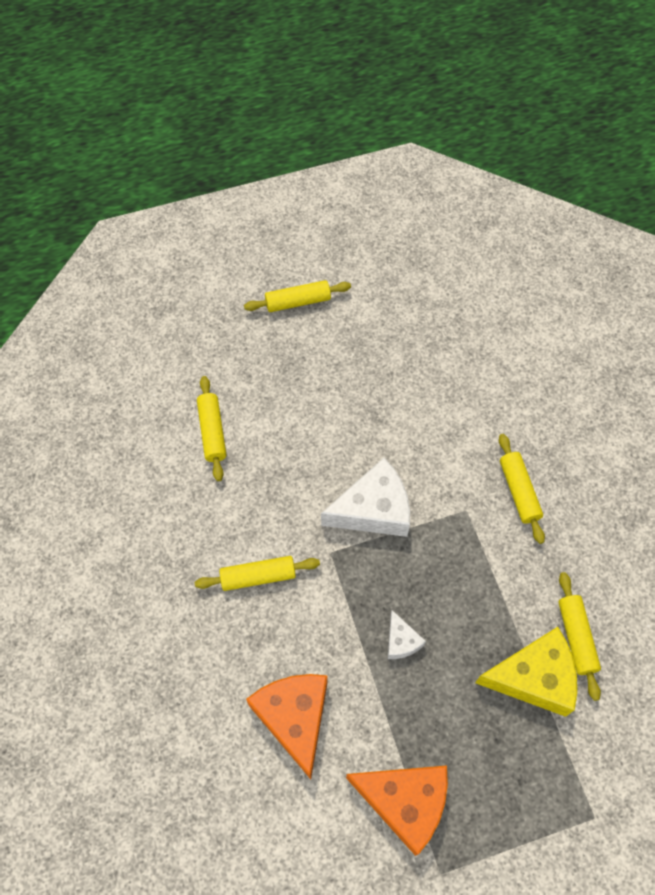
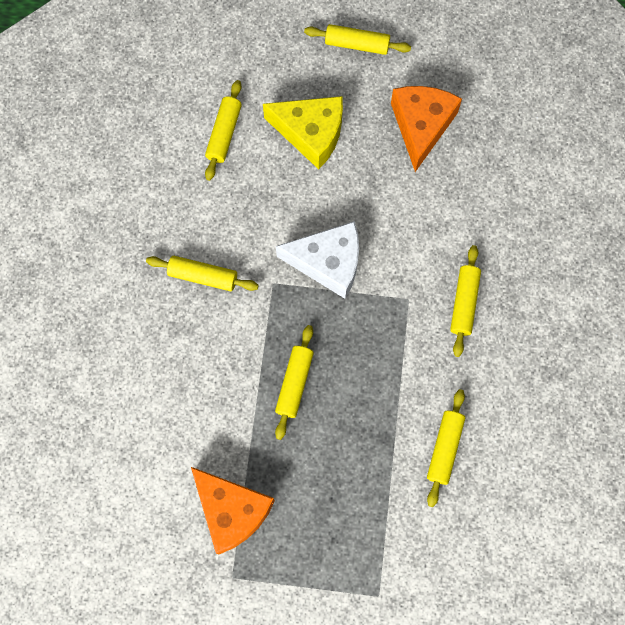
camera: 25 degrees right, 10 degrees up
(294, 718) = (177, 404): orange cheese -> orange cheese (421, 126)
(401, 641) = (294, 383): white cheese -> yellow rolling pin
(534, 677) = (390, 464): yellow cheese -> yellow cheese (311, 133)

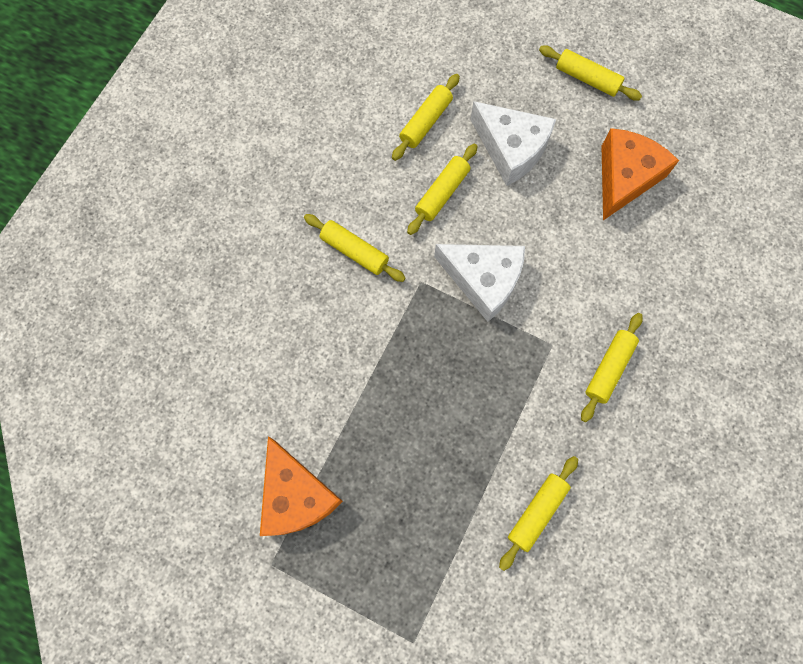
camera: 20 degrees right, 0 degrees up
(294, 383) = (406, 389): yellow rolling pin -> yellow rolling pin (442, 193)
(311, 133) = (511, 149): yellow cheese -> white cheese

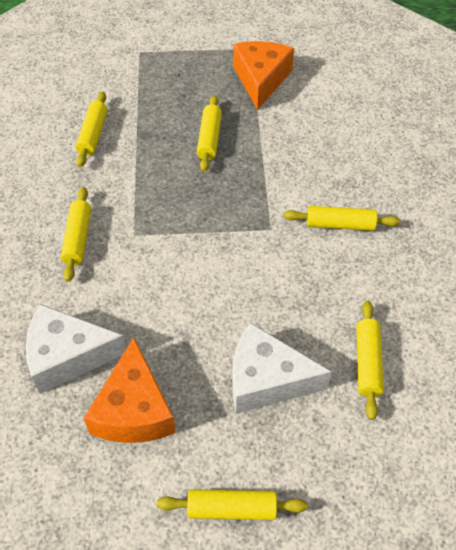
camera: 150 degrees right, 20 degrees down
(296, 495) = (261, 80): orange cheese -> orange cheese turned 60 degrees clockwise
(442, 193) = (303, 304): yellow rolling pin -> yellow rolling pin (209, 139)
(483, 280) = (219, 253): white cheese -> white cheese (67, 356)

